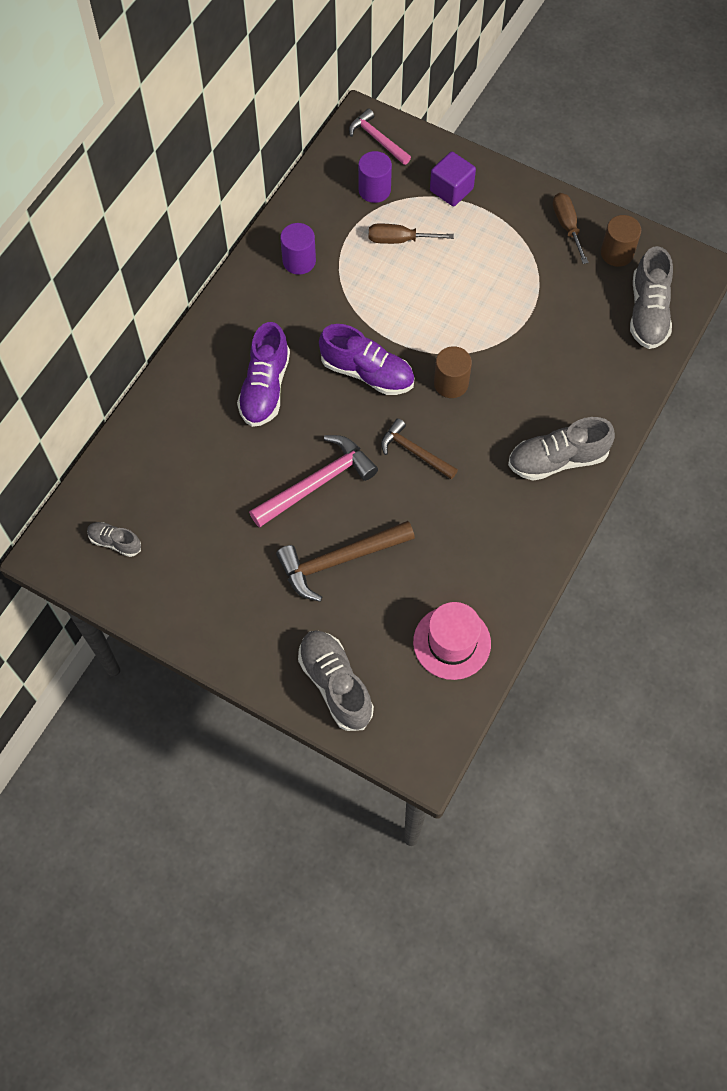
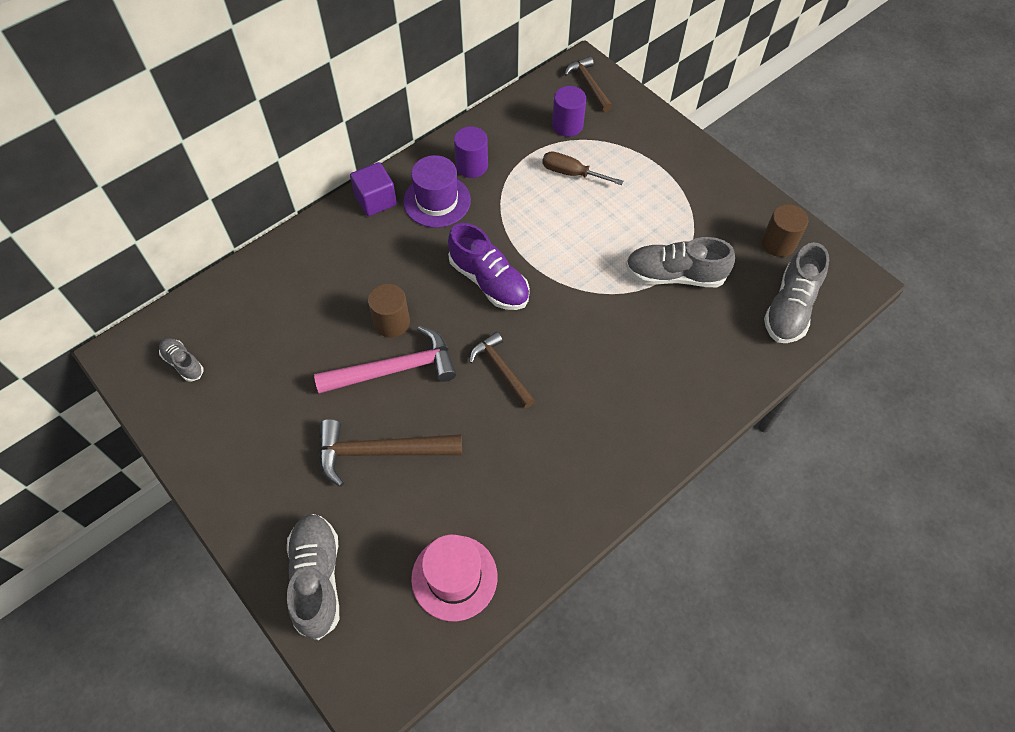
camera: 20 degrees right, 5 degrees down
(265, 388) = (388, 266): purple shoe -> none
(281, 308) = (437, 201): none -> purple hat
(377, 139) = (588, 85): pink hammer -> brown hammer
(451, 190) = (639, 144): purple cube -> purple cube (376, 200)
(451, 383) = (565, 316): brown cylinder -> brown cylinder (392, 322)
(557, 460) = (641, 423): grey shoe -> grey shoe (674, 275)
(567, 226) = (737, 205): brown screwdriver -> none

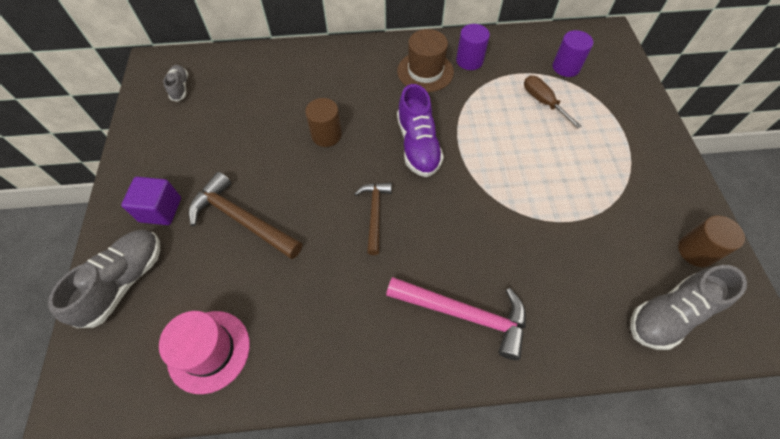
camera: 35 degrees right, 0 degrees up
(376, 200) = (383, 51): purple cube -> purple cube (160, 210)
(395, 369) = (301, 168): pink hammer -> pink hammer (464, 314)
(437, 201) = (425, 71): purple hat -> brown hat
(588, 85) = (605, 47): brown hammer -> none
(674, 275) = (574, 223): grey shoe -> none

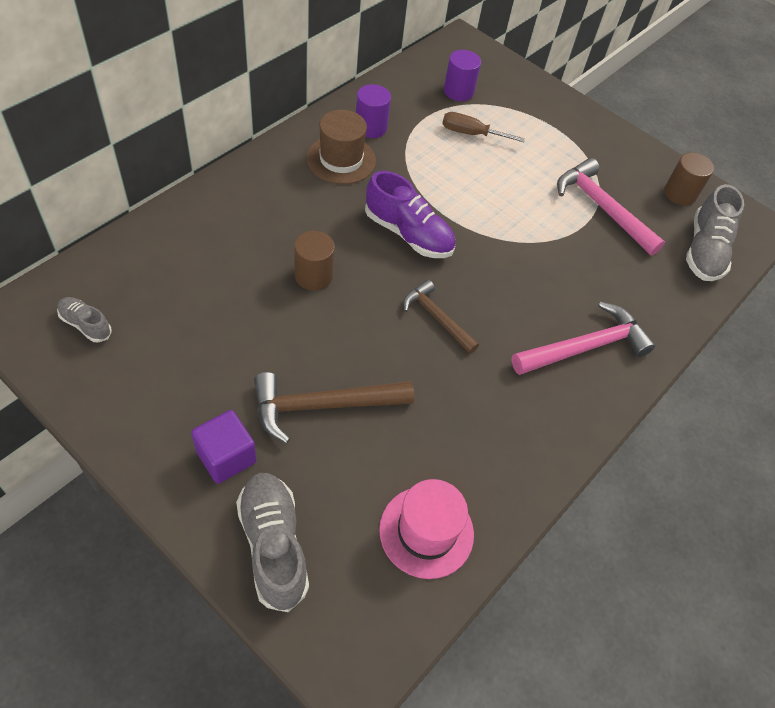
camera: 50 degrees left, 5 degrees down
(600, 218) = (602, 208): none -> pink hammer

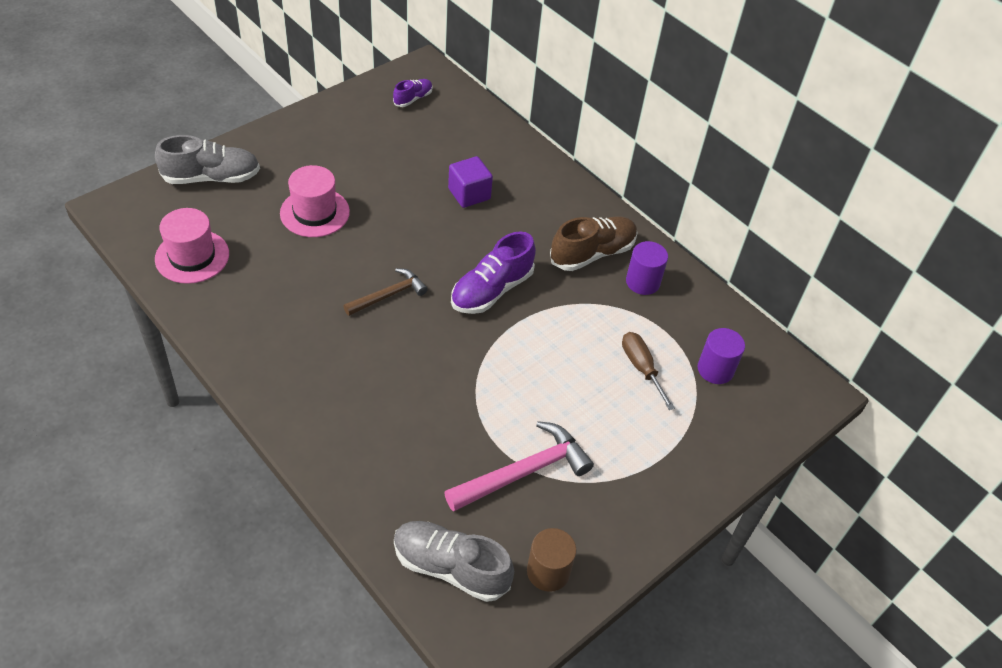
camera: 100 degrees right, 5 degrees down
(86, 325) = (413, 99): grey shoe -> purple shoe
(226, 457) = (286, 160): purple cube -> purple cube (469, 194)
(313, 275) = (446, 220): brown cylinder -> none
(323, 406) = (315, 212): brown hammer -> pink hat
(341, 159) = (592, 253): brown hat -> brown shoe
(471, 134) = (641, 368): brown screwdriver -> brown screwdriver turned 45 degrees counterclockwise
(585, 347) = (335, 403): pink hammer -> none

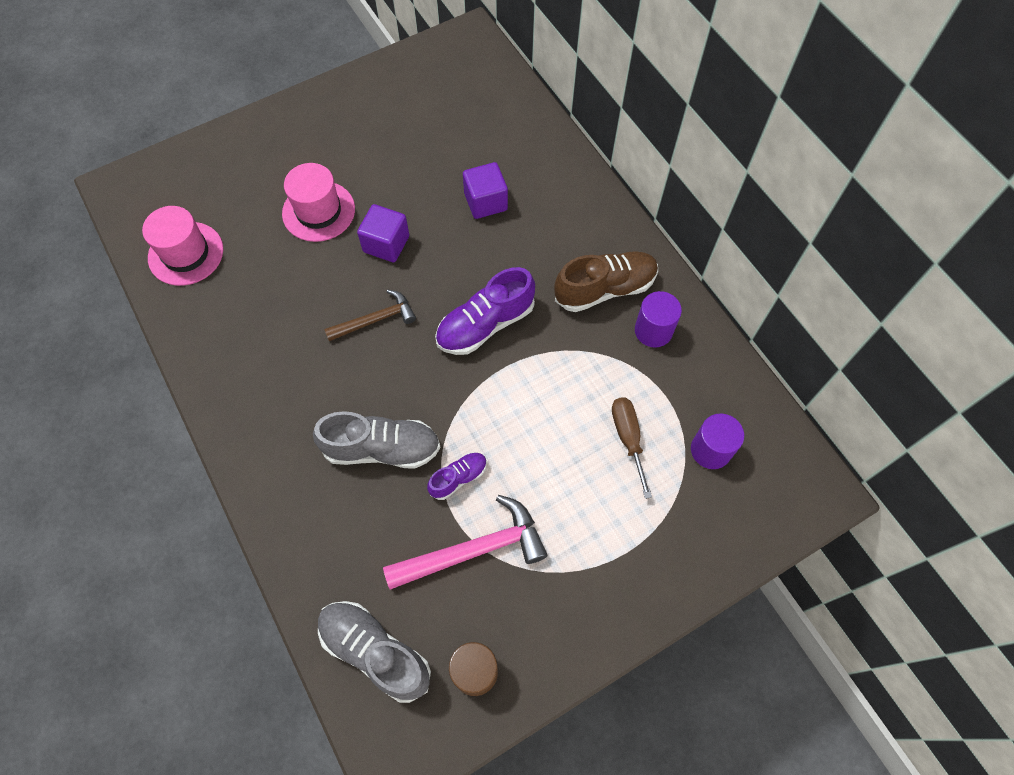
camera: 15 degrees right, 15 degrees up
(212, 177) = (222, 160): grey shoe -> grey shoe (382, 448)
(385, 234) = (386, 244): none -> purple cube
(413, 99) = (449, 76): purple shoe -> purple shoe (458, 478)

